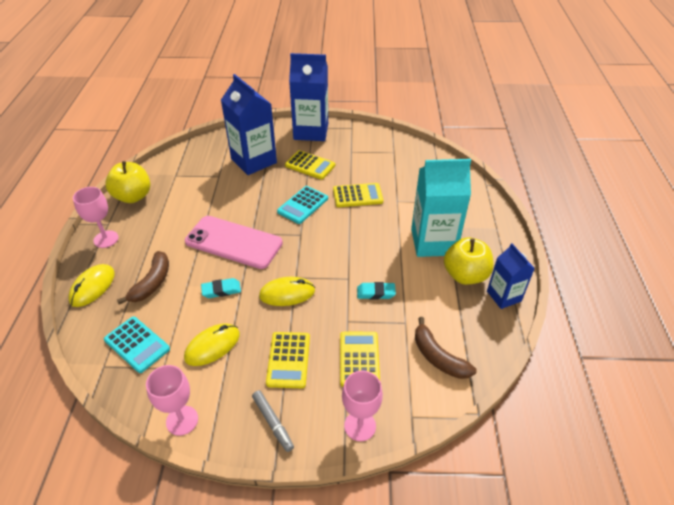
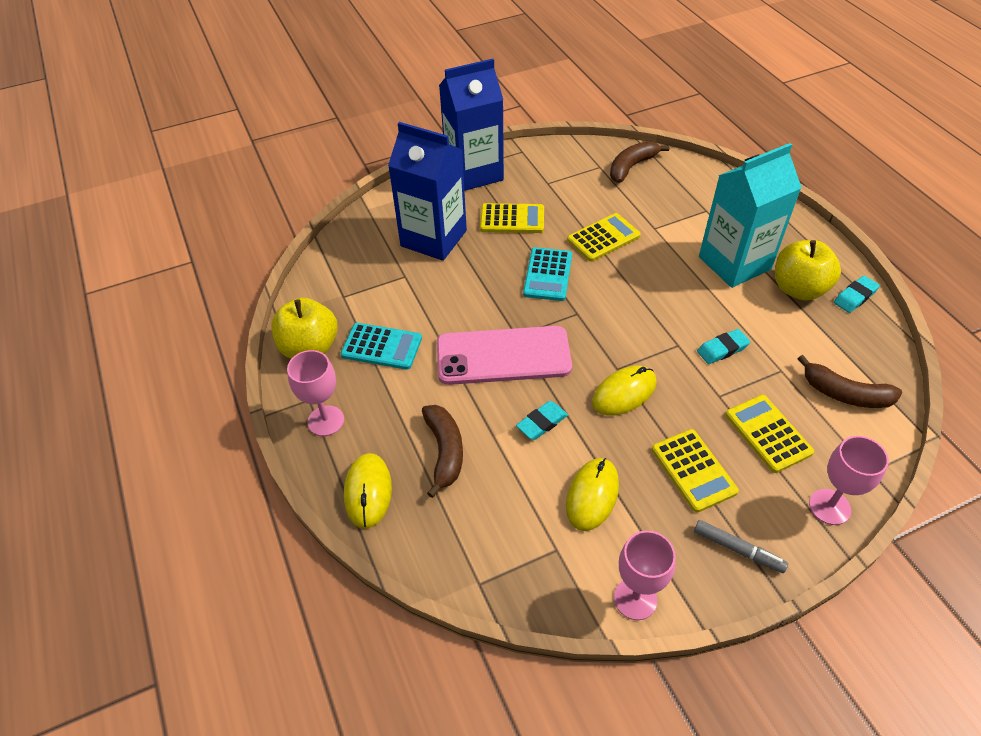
camera: 25 degrees left, 5 degrees up
(137, 344) = (497, 537): turquoise calculator -> turquoise calculator (381, 347)
(415, 159) = (631, 167): none -> brown banana
(504, 296) = (855, 297): blue carton -> turquoise eraser

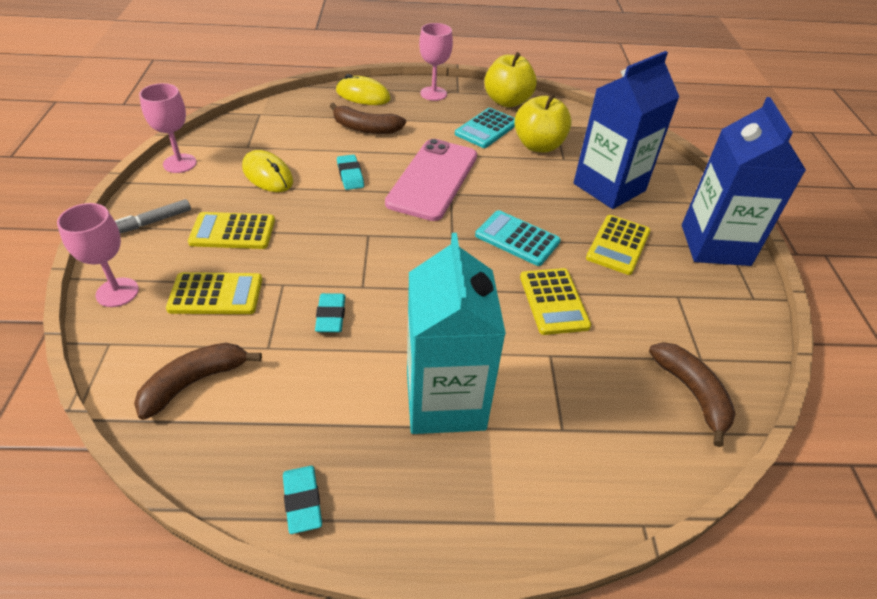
camera: 110 degrees right, 5 degrees down
(624, 393) = (339, 227): yellow mouse -> none
(798, 289) = (360, 442): yellow apple -> yellow apple (538, 145)

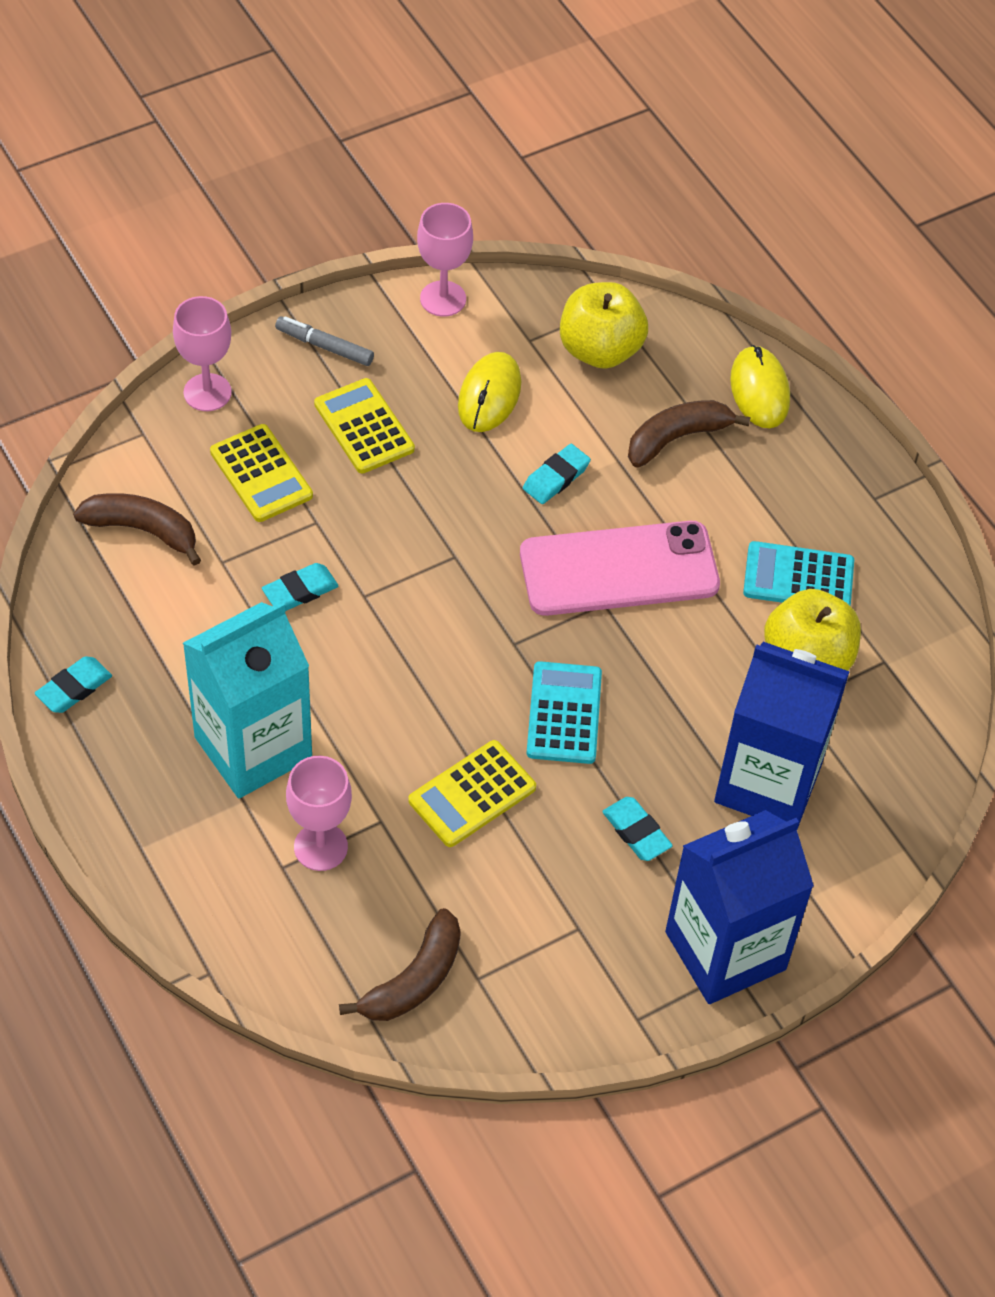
camera: 60 degrees right, 10 degrees up
(366, 128) = (676, 438): brown banana -> brown banana turned 75 degrees clockwise
(433, 94) = (841, 470): pink goblet -> pink goblet (320, 847)
(507, 101) = (902, 572): yellow apple -> yellow apple (600, 350)
(618, 245) = (636, 832): yellow calculator -> turquoise eraser

